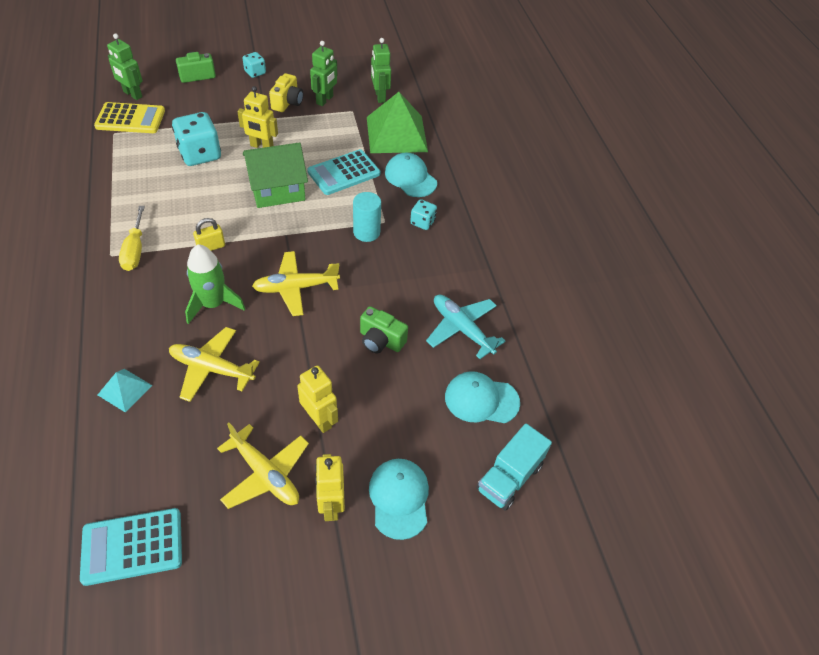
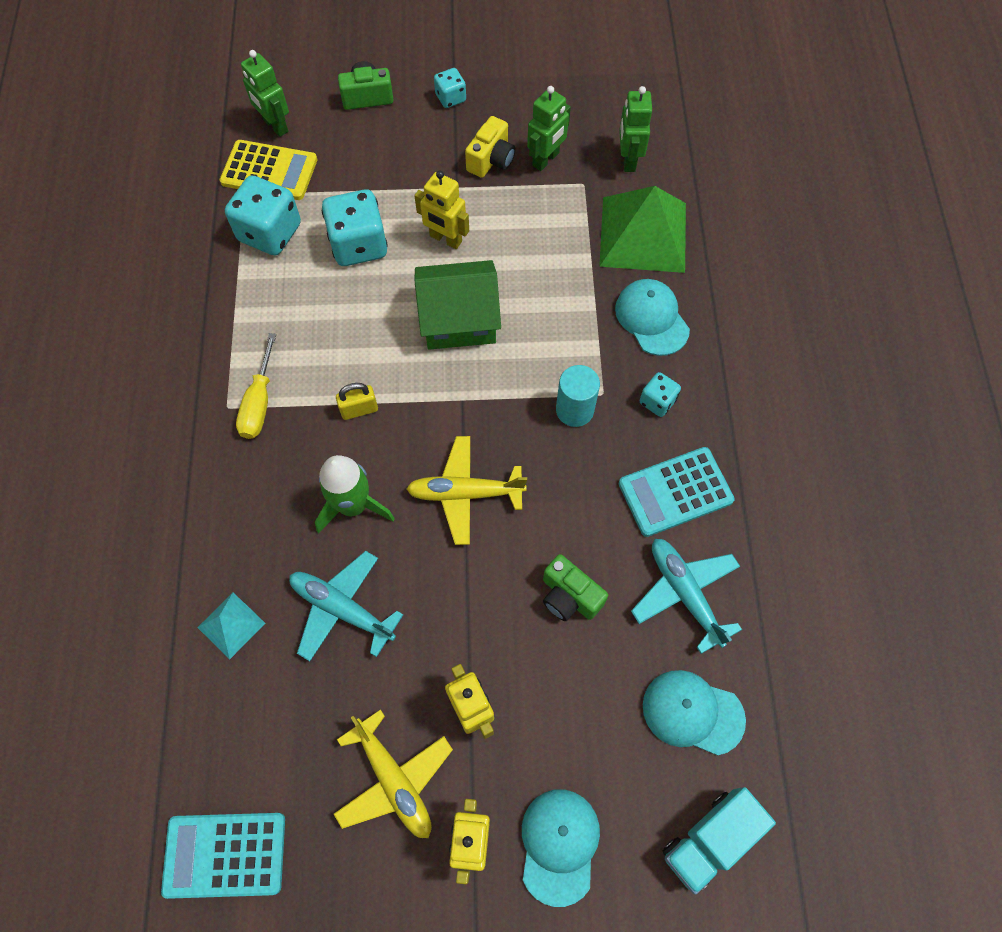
camera: 15 degrees right, 15 degrees up
(134, 152) = (270, 233): none -> turquoise dice
(212, 368) = (342, 608): yellow plane -> turquoise plane
(344, 173) = (556, 299): turquoise calculator -> turquoise calculator (675, 492)

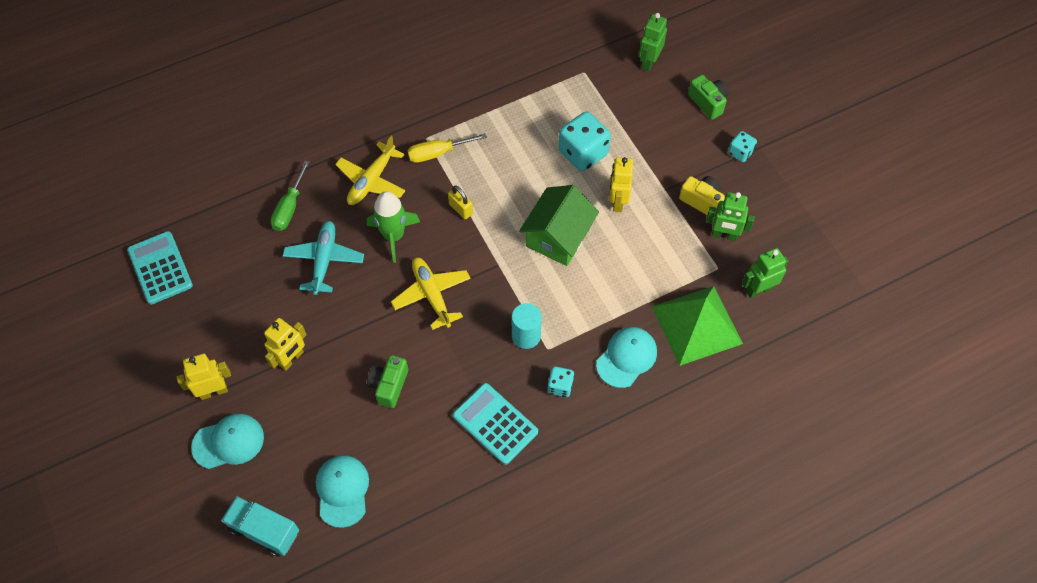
camera: 65 degrees right, 5 degrees down
(231, 625) = (289, 208): turquoise pyramid -> green screwdriver
(269, 171) = (610, 76): yellow calculator -> none
(270, 233) = (563, 99): turquoise dice -> none
(394, 780) = (233, 334): yellow plane -> yellow plane (371, 181)
(459, 319) = (558, 237): green house -> green house turned 60 degrees clockwise
(491, 160) = (702, 201): yellow camera -> yellow camera turned 150 degrees counterclockwise
(684, 593) = (423, 456): turquoise plane -> none

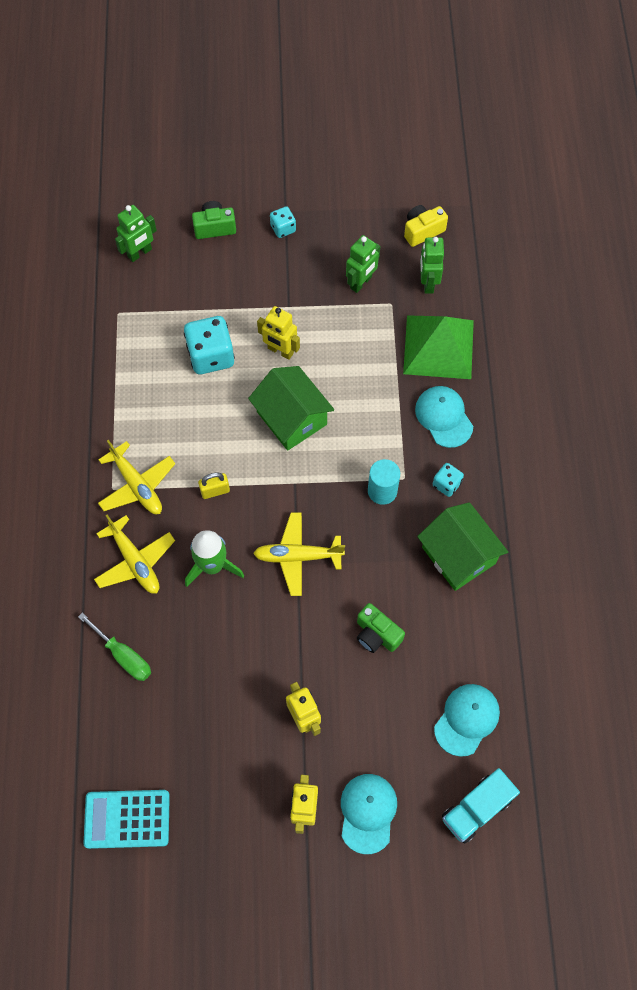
camera: 65 degrees left, 5 degrees up
(324, 260) = (206, 644): turquoise plane -> none
(342, 491) = (466, 719): turquoise cap -> turquoise cap turned 105 degrees clockwise
(437, 153) = (137, 485): yellow screwdriver -> yellow plane
(495, 423) = (458, 555): turquoise calculator -> green house
(649, 62) = (140, 253): green robot -> green robot turned 90 degrees counterclockwise
(702, 201) = (316, 283): yellow camera -> yellow camera (422, 231)

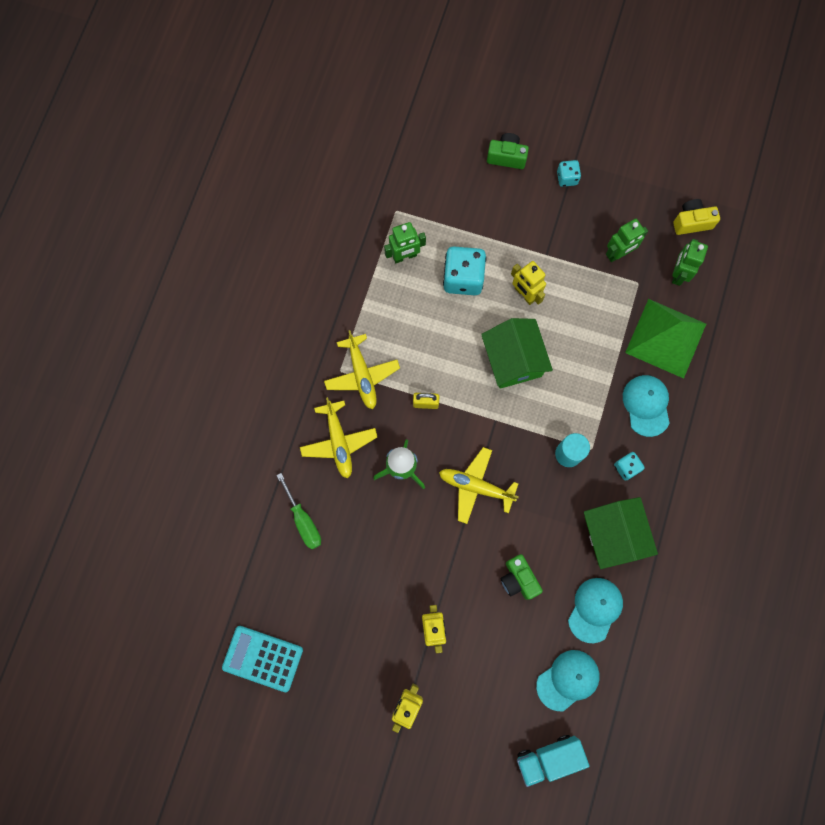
camera: 20 degrees right, 10 degrees up
(140, 253) = (433, 160): green robot -> green robot (405, 256)
(368, 812) = (457, 727): turquoise cap -> turquoise cap (595, 609)

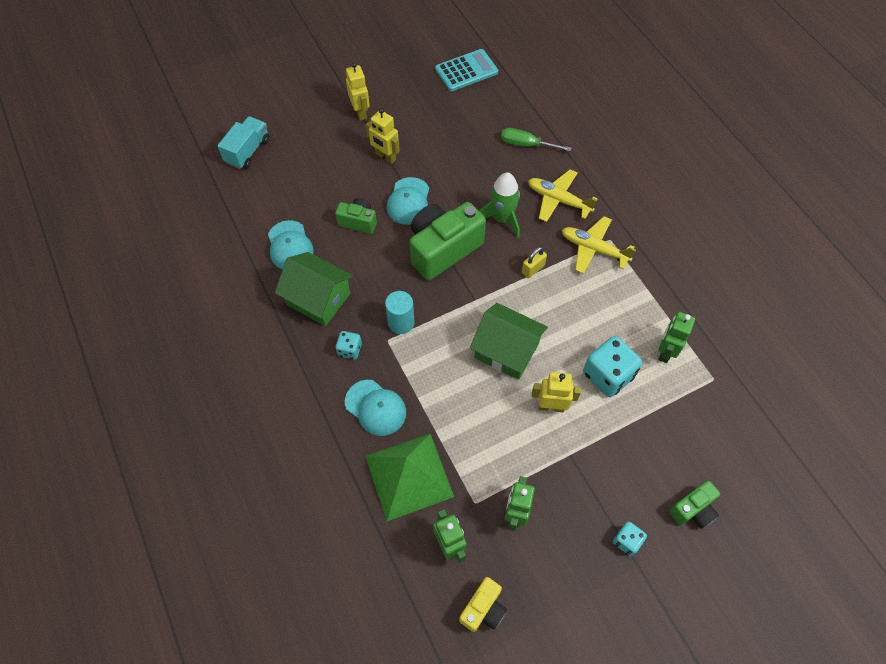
camera: 135 degrees right, 15 degrees down
(475, 486) = (443, 249): yellow plane -> green camera
(568, 680) = (272, 196): turquoise cap -> turquoise cap (408, 201)

